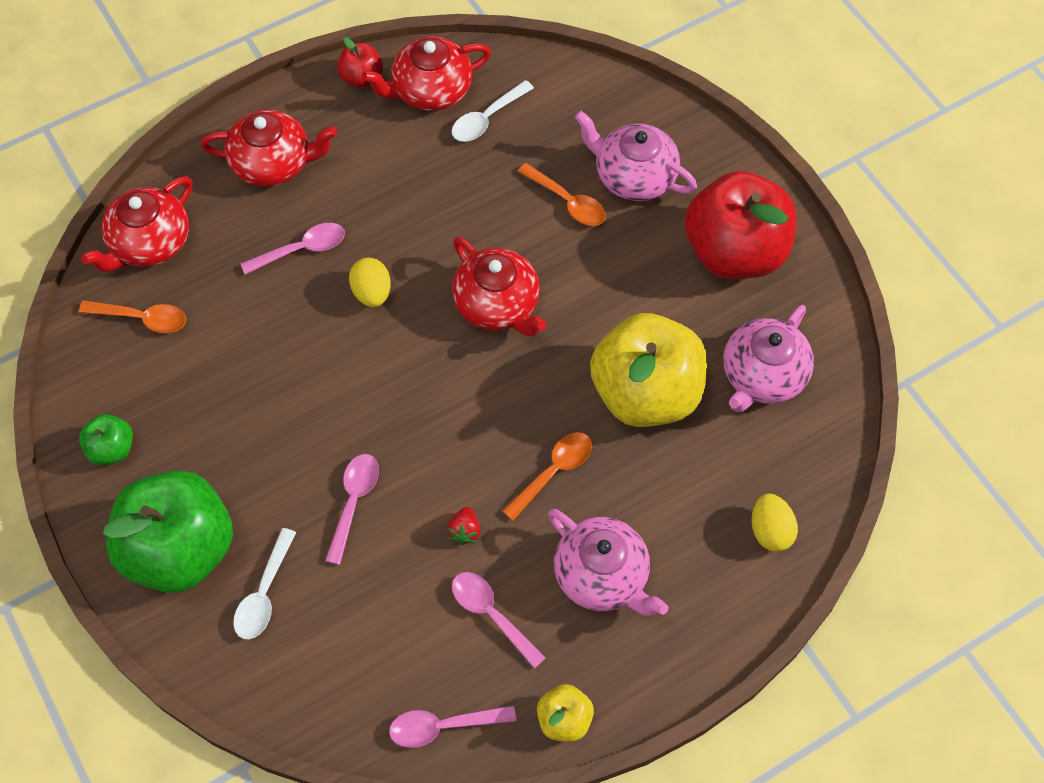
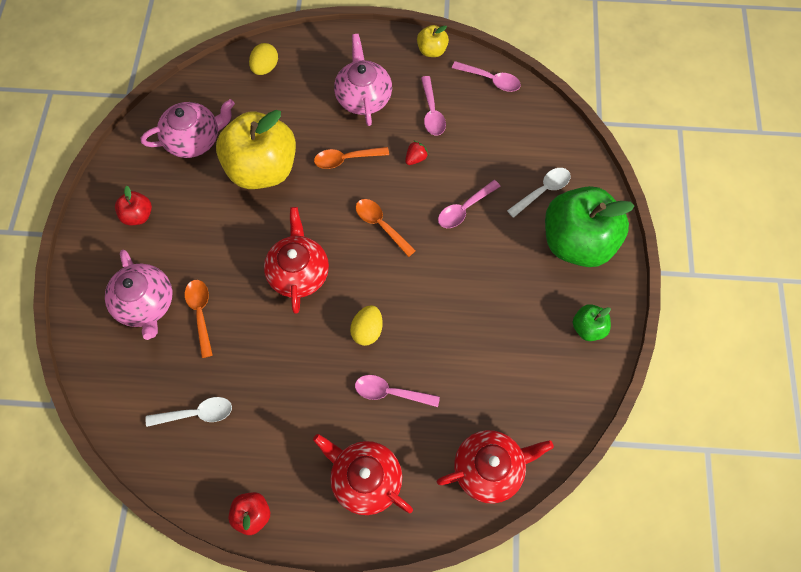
camera: 145 degrees left, 5 degrees up
(142, 318) = (524, 409): orange spoon -> orange spoon (381, 225)
(430, 90) = (214, 466): red teapot -> none
(735, 252) = (138, 215): red apple -> red apple, size x0.44

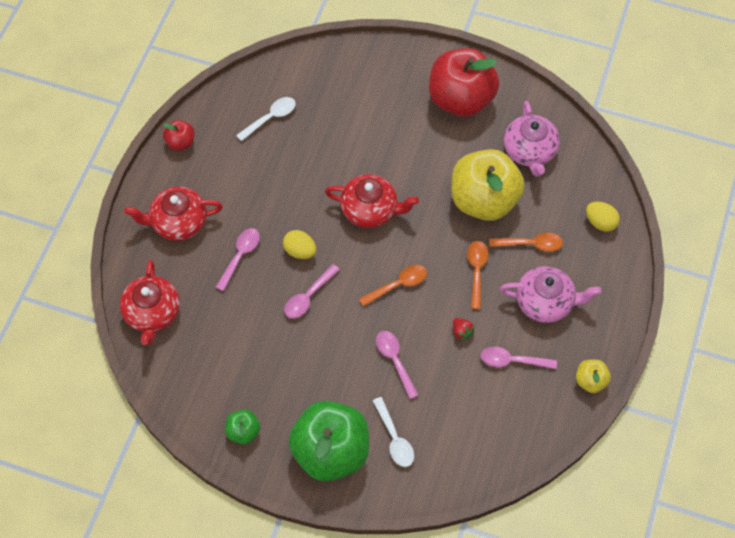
camera: 105 degrees right, 5 degrees down
(138, 215) = (461, 99): red apple -> red apple, size x2.25
(146, 304) = (375, 95): pink teapot -> none
(197, 413) = (270, 118): white spoon -> white spoon turned 135 degrees counterclockwise
(200, 313) = (355, 132): orange spoon -> orange spoon (531, 244)
(365, 479) = (178, 222): red teapot -> red teapot turned 150 degrees counterclockwise
(491, 80) = (539, 429): pink spoon -> pink spoon (308, 297)

